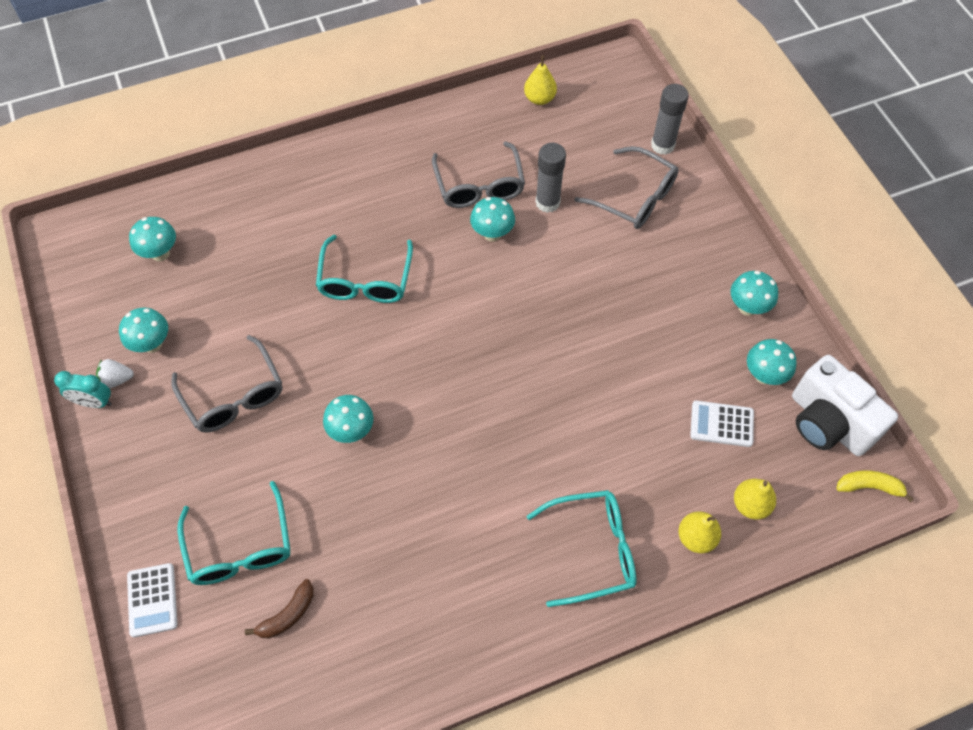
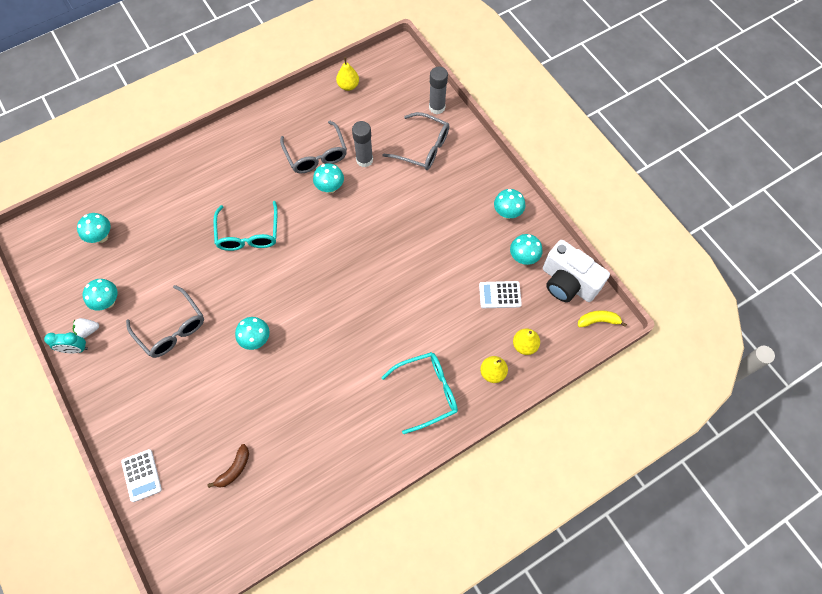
camera: 10 degrees left, 5 degrees up
(240, 547) = (194, 430): turquoise glasses -> none

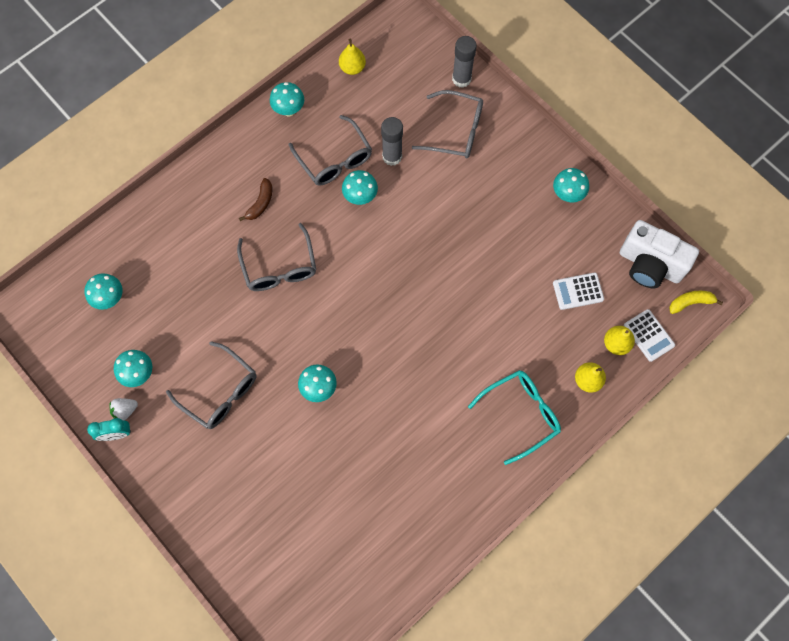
camera: 10 degrees left, 5 degrees up
(141, 475) = (230, 561): white calculator -> white calculator (648, 335)
(234, 469) = (330, 536): brown banana -> brown banana (260, 203)
(248, 234) = (279, 267): turquoise glasses -> grey glasses
(523, 258) = (595, 244): turquoise mushroom -> turquoise mushroom (289, 110)

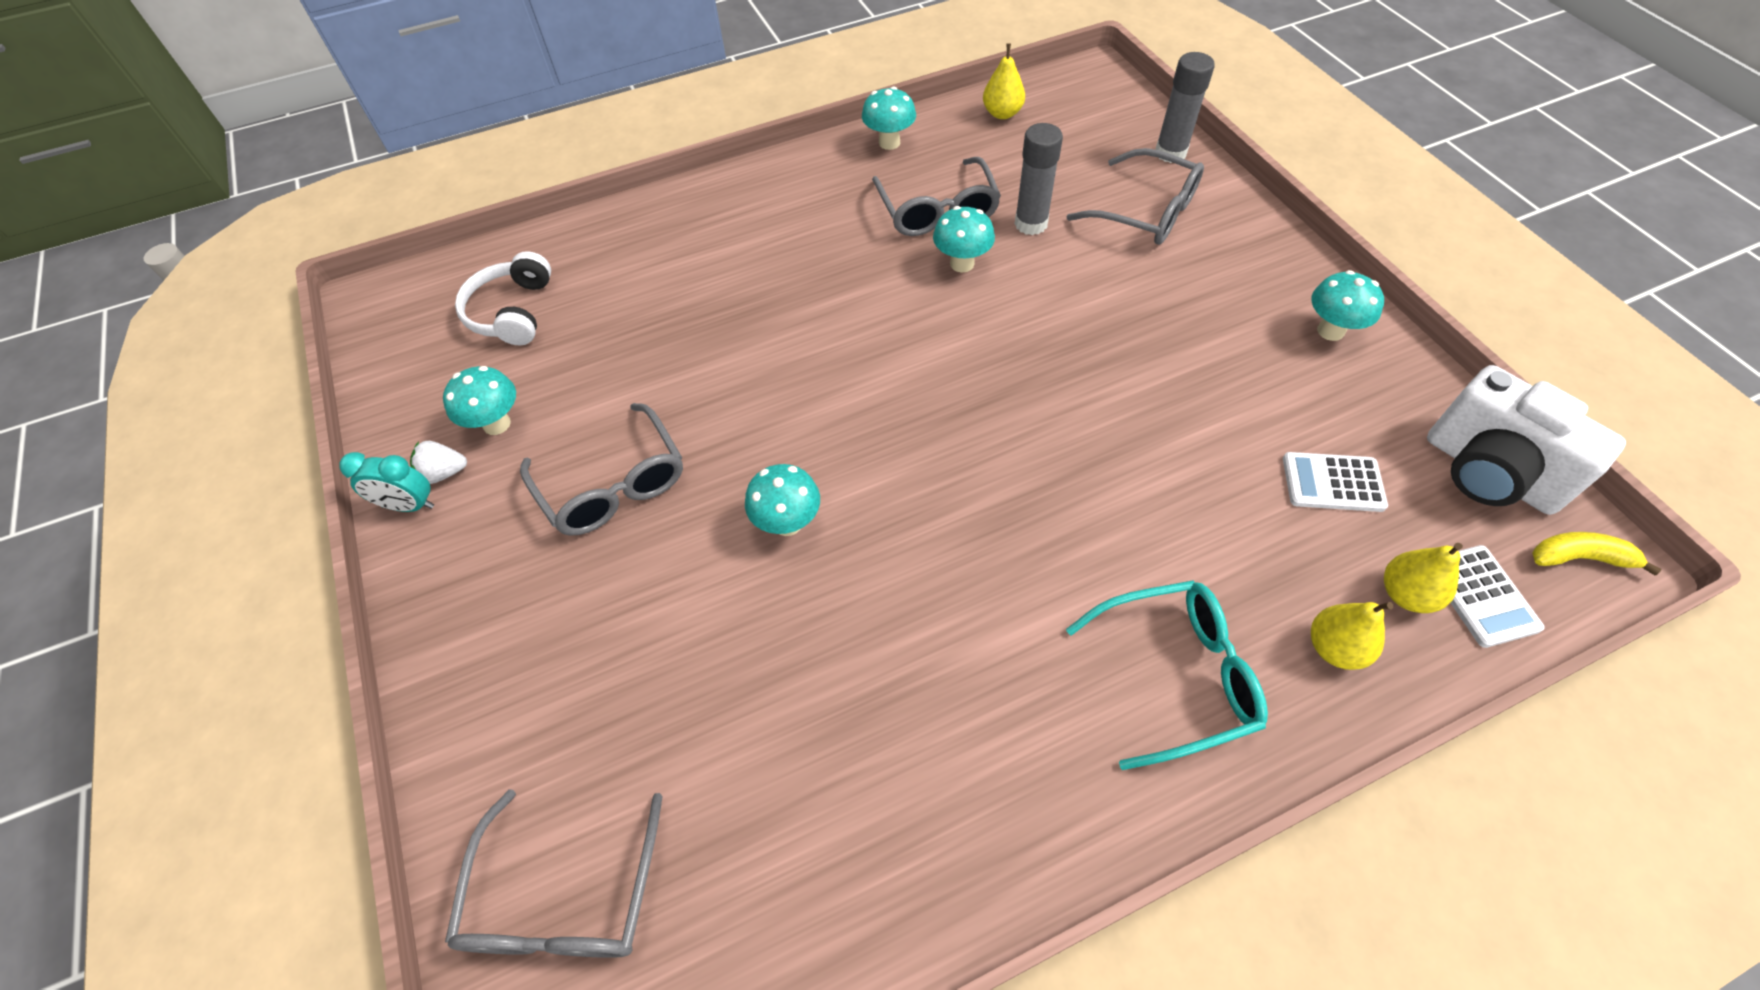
camera: 20 degrees right, 15 degrees down
(110, 298) = (512, 312): turquoise mushroom -> white headphones
(260, 203) = (800, 241): brown banana -> none
(279, 267) = (794, 328): grey glasses -> grey glasses (564, 897)

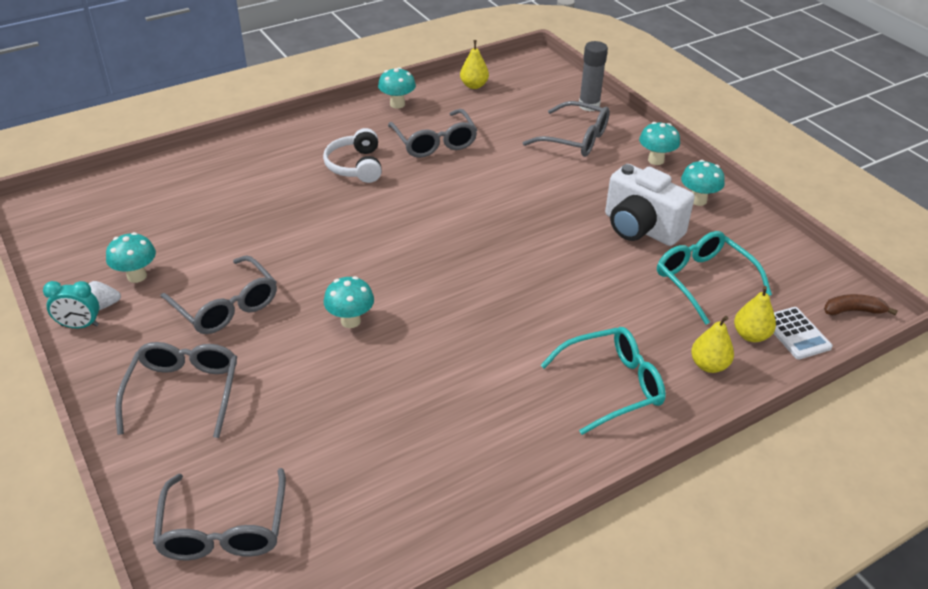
camera: 10 degrees left, 15 degrees down
(512, 312) = (138, 211): white headphones -> white headphones (355, 166)
(537, 635) = (184, 392): none -> grey glasses
(962, 263) = (454, 172): turquoise mushroom -> turquoise mushroom (656, 160)
(1031, 224) = (499, 148): grey glue stick -> none
(1333, 483) = (703, 280): white calculator -> turquoise glasses
(1489, 472) = (798, 270): white camera -> white camera (640, 228)
(1579, 558) = (853, 311): yellow banana -> brown banana

